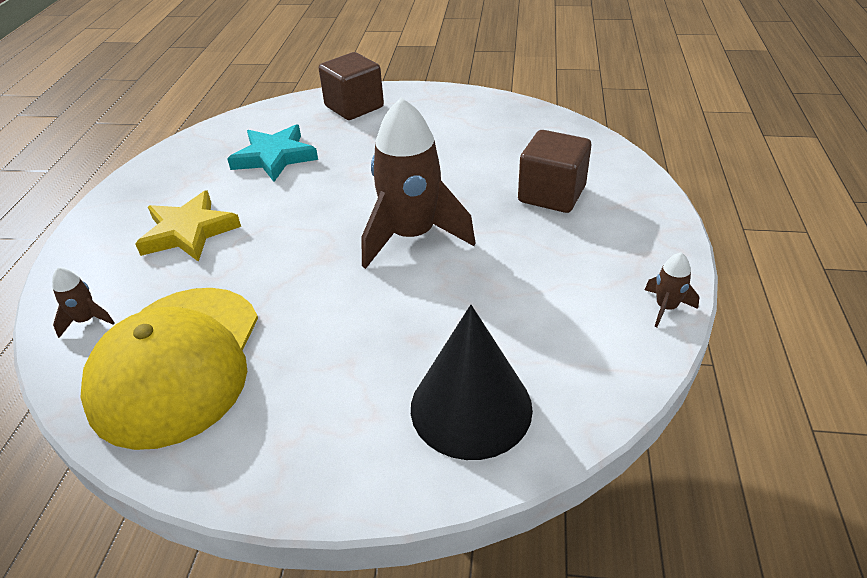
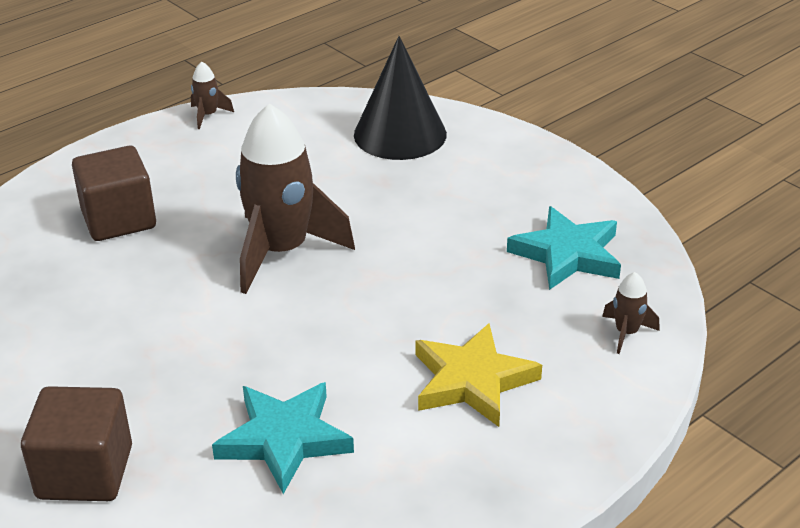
camera: 140 degrees left, 5 degrees down
(177, 363) = (567, 254): yellow cap -> turquoise star

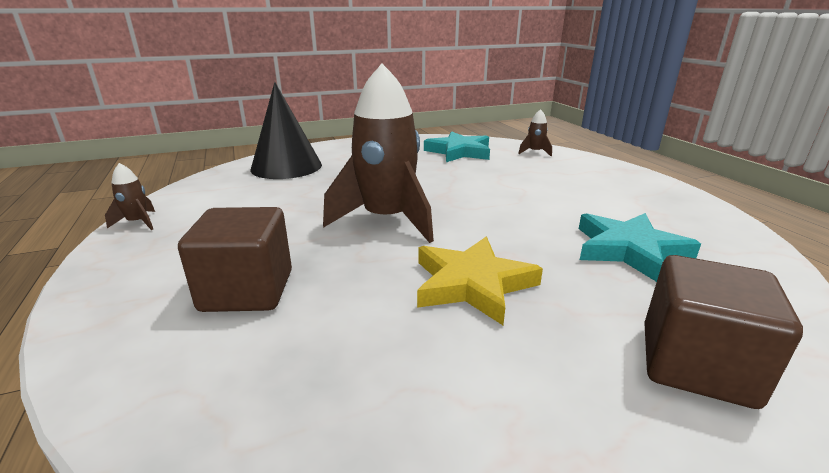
camera: 70 degrees left, 10 degrees down
(472, 381) = (568, 187): yellow star -> yellow star (472, 284)

